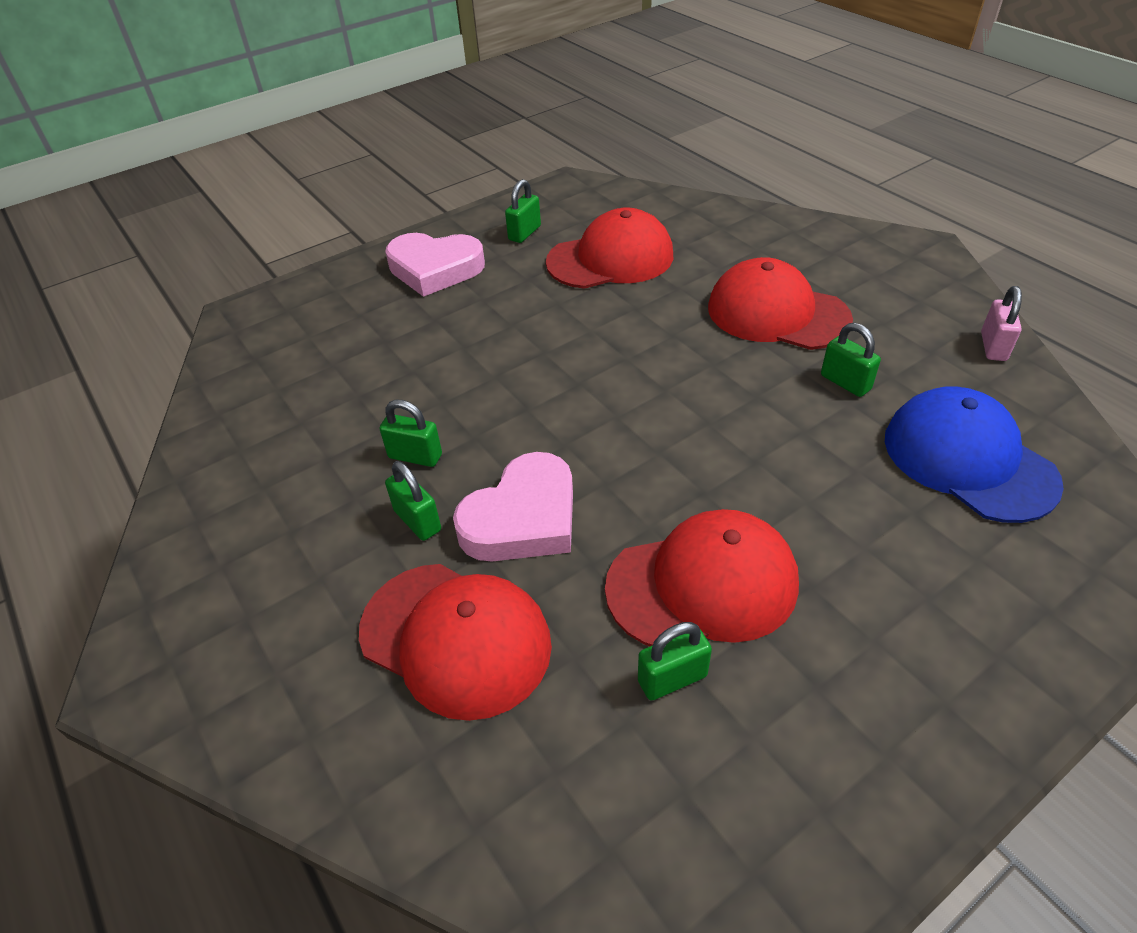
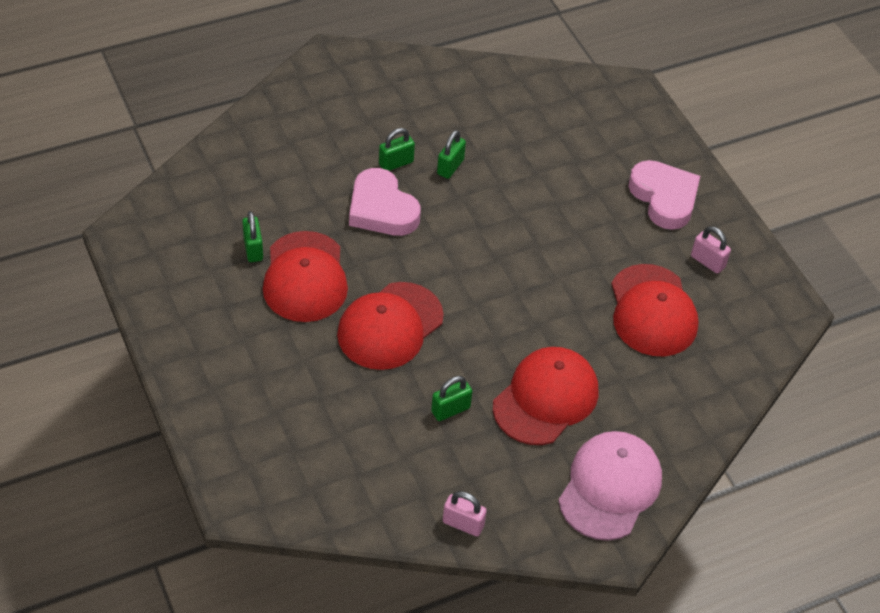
camera: 95 degrees right, 5 degrees up
(435, 269) = (664, 198): pink heart -> pink heart turned 135 degrees clockwise
(456, 638) = (309, 170): red cap -> red cap (390, 326)
(524, 233) = (707, 262): green padlock -> pink padlock
(860, 259) = (610, 487): none -> pink cap
(968, 460) = (352, 446): blue cap -> none

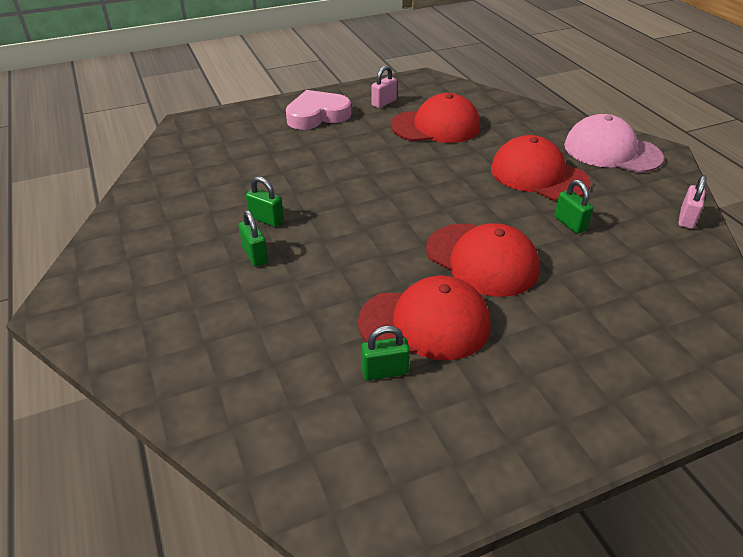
camera: 85 degrees left, 10 degrees down
(382, 209) = (322, 265): pink heart -> none

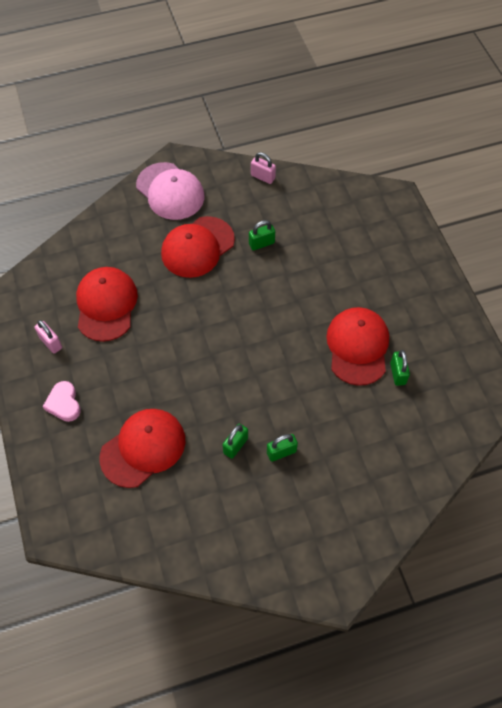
camera: 85 degrees left, 20 degrees up
(317, 115) = (64, 403): pink heart -> pink heart, size x0.63
(482, 259) = (297, 304): red cap -> red cap (143, 448)
(611, 151) = (170, 191): pink cap -> pink cap turned 75 degrees counterclockwise

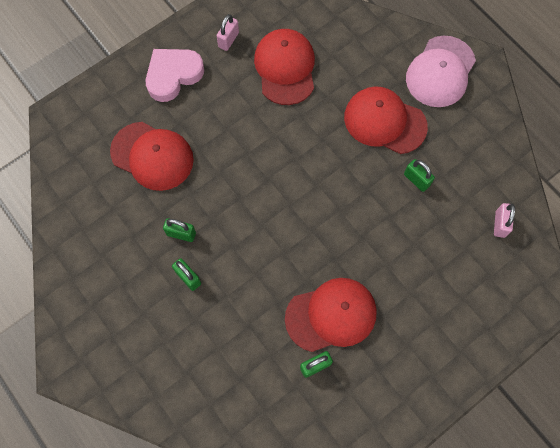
camera: 70 degrees right, 10 degrees up
(64, 403) = (173, 75): pink heart -> pink heart, size x1.59
(106, 305) = (285, 68): red cap -> red cap turned 75 degrees counterclockwise
(263, 177) = (502, 152): pink padlock -> pink padlock (500, 224)

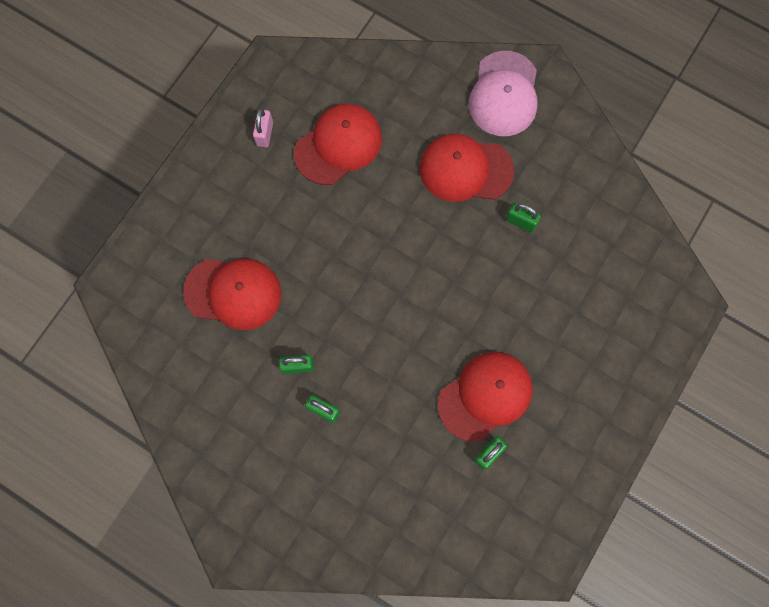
camera: 20 degrees left, 5 degrees up
(173, 75) = (220, 195): pink heart -> none
(285, 68) = (338, 145): red cap -> red cap turned 75 degrees clockwise
(500, 224) = (620, 239): pink padlock -> none

